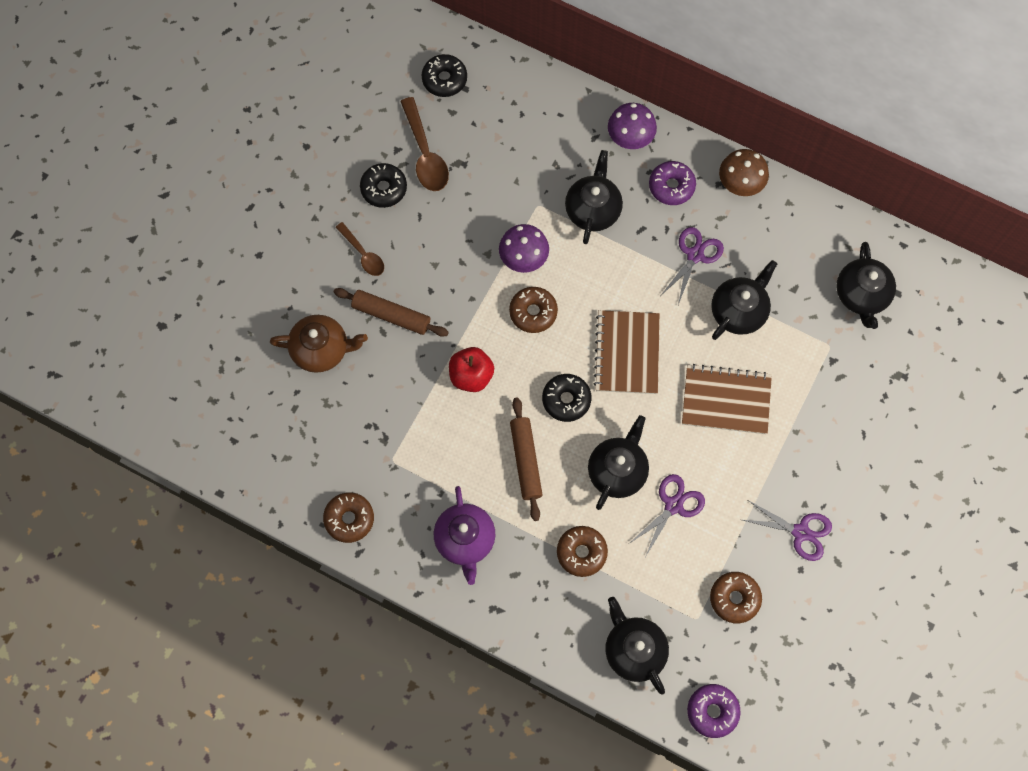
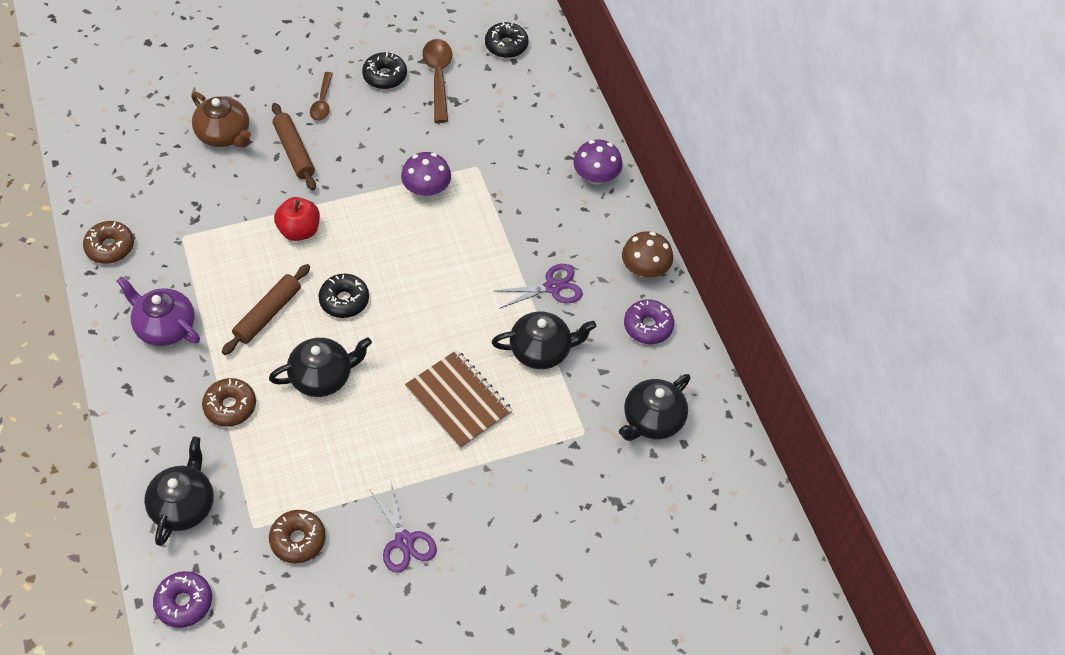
camera: 40 degrees right, 15 degrees down
(425, 154) = (438, 77): brown spoon -> brown spoon turned 150 degrees clockwise
(465, 540) = (165, 326): purple teapot -> purple teapot turned 90 degrees clockwise
(533, 312) = (390, 227): brown donut -> none
(593, 209) = (513, 199): black teapot -> none
(627, 353) = (424, 308): brown notebook -> none
(671, 186) = (589, 230): purple donut -> purple donut (648, 326)
(673, 505) = (333, 435): purple scissors -> none

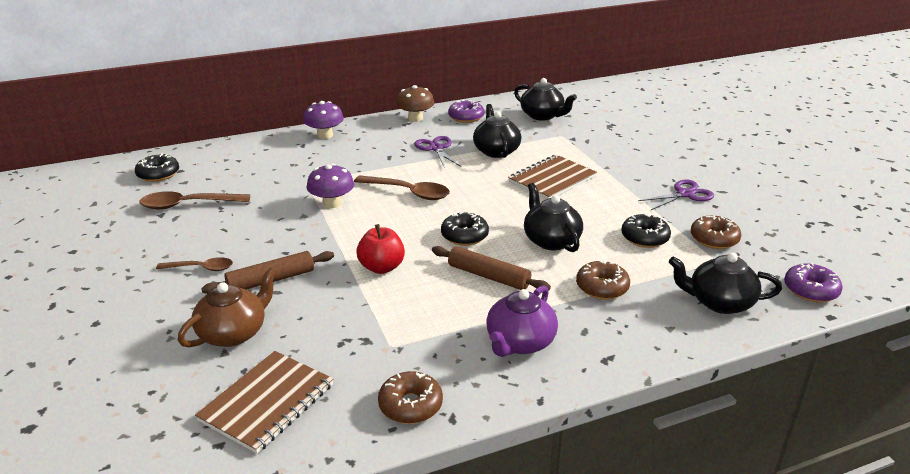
camera: 90 degrees left, 25 degrees down
(137, 162) = (267, 402): none -> brown notebook
(385, 76) = (174, 233): black donut -> black donut (644, 238)
(442, 256) = (408, 192): none -> brown spoon

